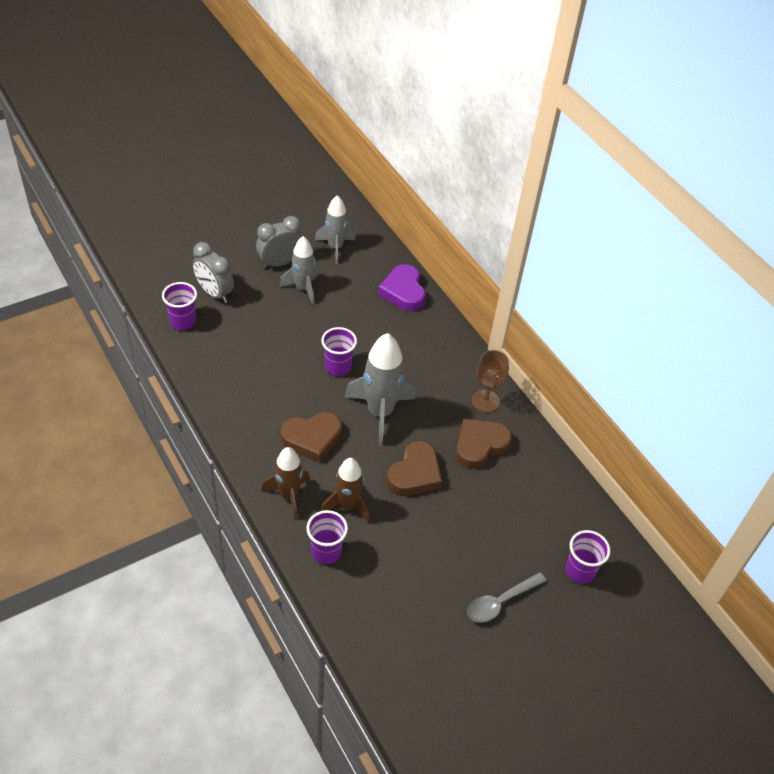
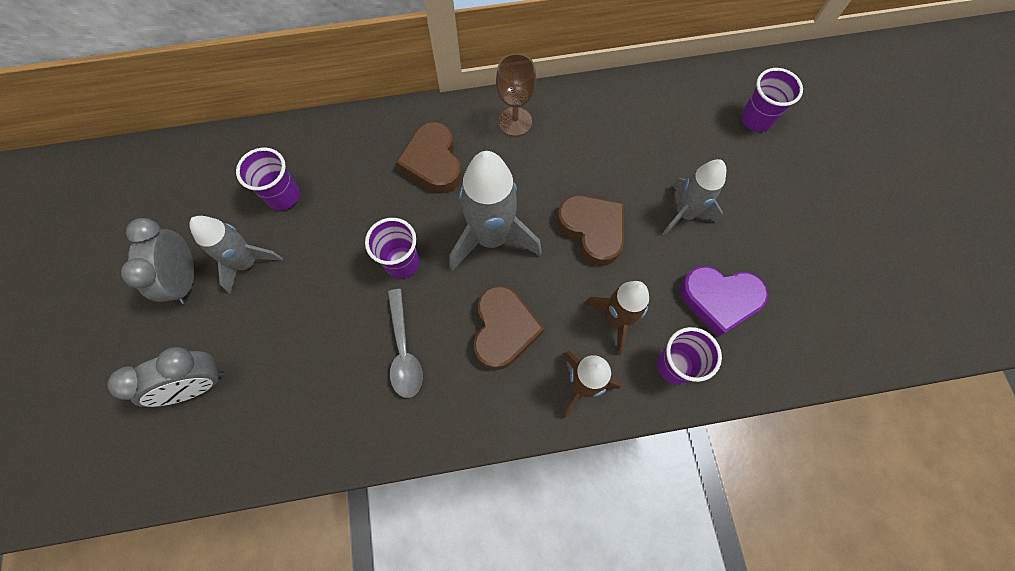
camera: 65 degrees left, 20 degrees up
(183, 322) = (231, 447): purple cup -> purple cup (283, 196)
(335, 247) = (195, 199): grey rocket -> grey rocket (684, 213)
(403, 292) = (312, 146): purple heart -> purple heart (719, 300)
(479, 446) = (574, 150): brown heart -> brown heart (433, 162)
(500, 602) = (777, 205): grey spoon -> grey spoon (404, 350)

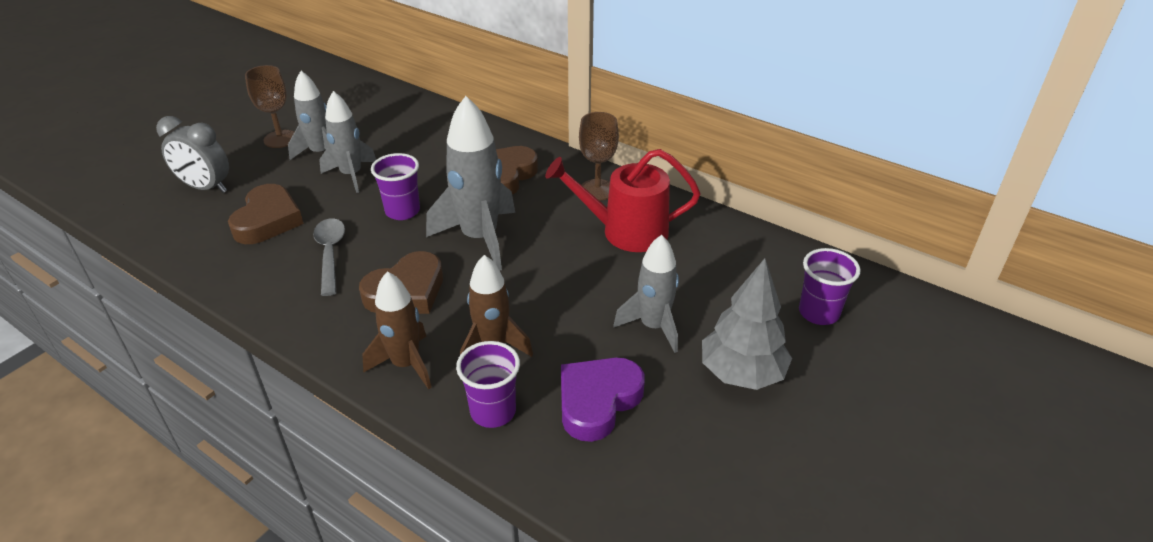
camera: 45 degrees right, 30 degrees down
(185, 279) = (280, 139): grey clock -> brown goblet
(283, 196) = (390, 136): purple cup -> none
(309, 263) = (351, 175): none -> grey rocket
(404, 350) = (330, 254): grey spoon -> grey spoon turned 135 degrees clockwise
(579, 146) = (626, 231): none -> red watering can
(592, 230) = (559, 284): brown heart -> brown heart (268, 220)
(719, 300) = (597, 401): purple heart -> purple heart turned 75 degrees clockwise
(766, 205) = (741, 373): none -> grey tree

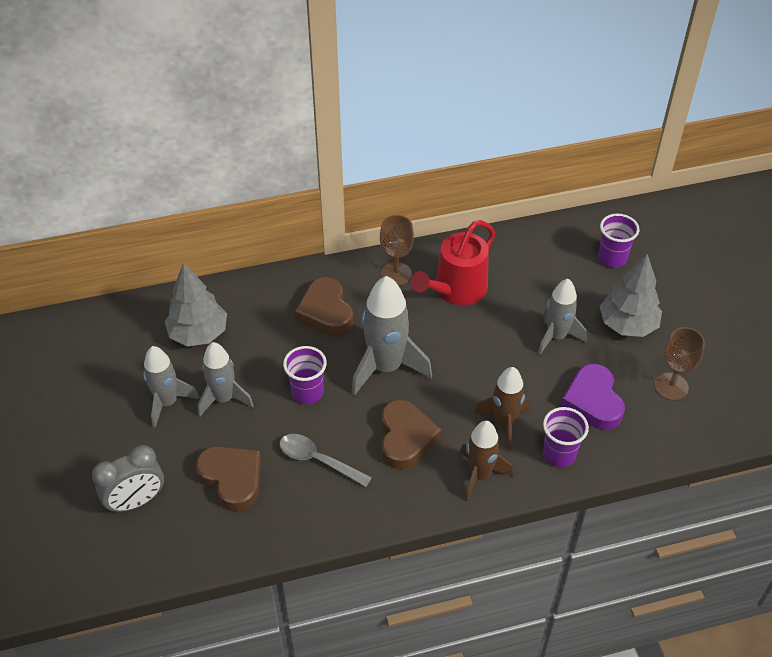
camera: 50 degrees left, 10 degrees up
(280, 139) = (112, 419): brown goblet -> brown goblet (671, 386)
(407, 132) = (199, 334): none -> grey tree

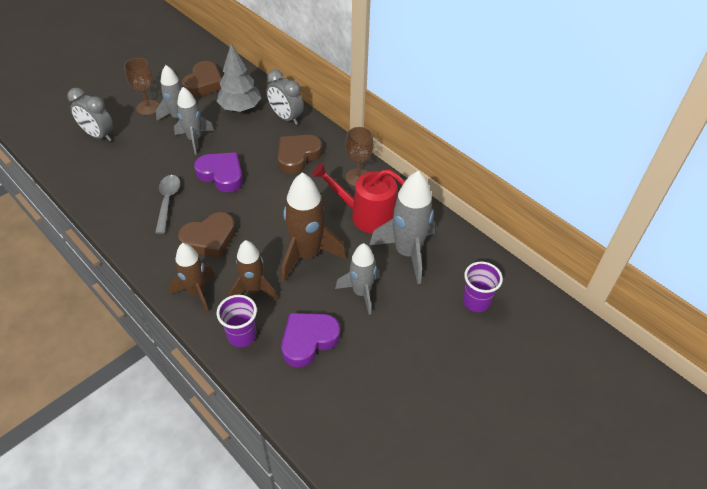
camera: 60 degrees right, 0 degrees up
(232, 479) = (133, 168): brown heart -> brown heart (204, 83)
(251, 297) = (286, 117): none -> grey clock
(307, 392) = (221, 174): purple cup -> purple heart
(386, 367) = (267, 205): grey rocket -> grey rocket (407, 253)
(481, 360) = (307, 255): none -> brown rocket
(627, 325) = (407, 337): grey tree -> none
(671, 386) = (358, 393): brown goblet -> brown goblet (148, 107)

